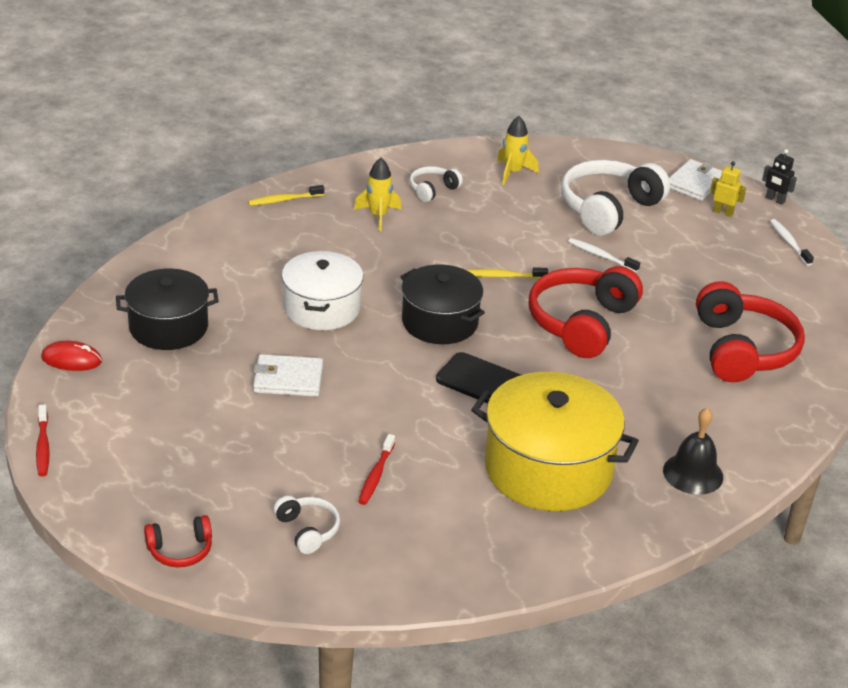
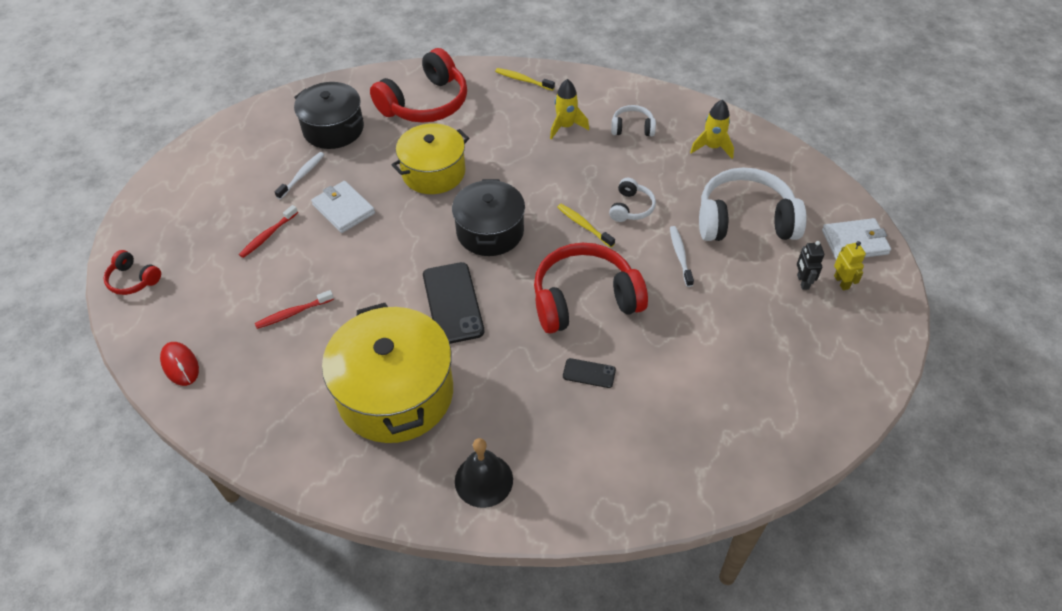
camera: 50 degrees right, 15 degrees up
(43, 446) = (170, 163): red toothbrush -> red toothbrush (268, 235)
(71, 359) = (258, 117): red mouse -> red mouse (180, 365)
(307, 530) = (206, 320): white headphones -> white headphones (631, 208)
(322, 308) = (433, 172): white pot -> yellow pot
(657, 365) = (589, 373): none -> black phone
(742, 349) = (677, 410): red headphones -> red headphones (425, 103)
(775, 200) = (909, 300): black robot -> black robot (802, 282)
(789, 243) = (863, 347): white toothbrush -> white toothbrush (302, 175)

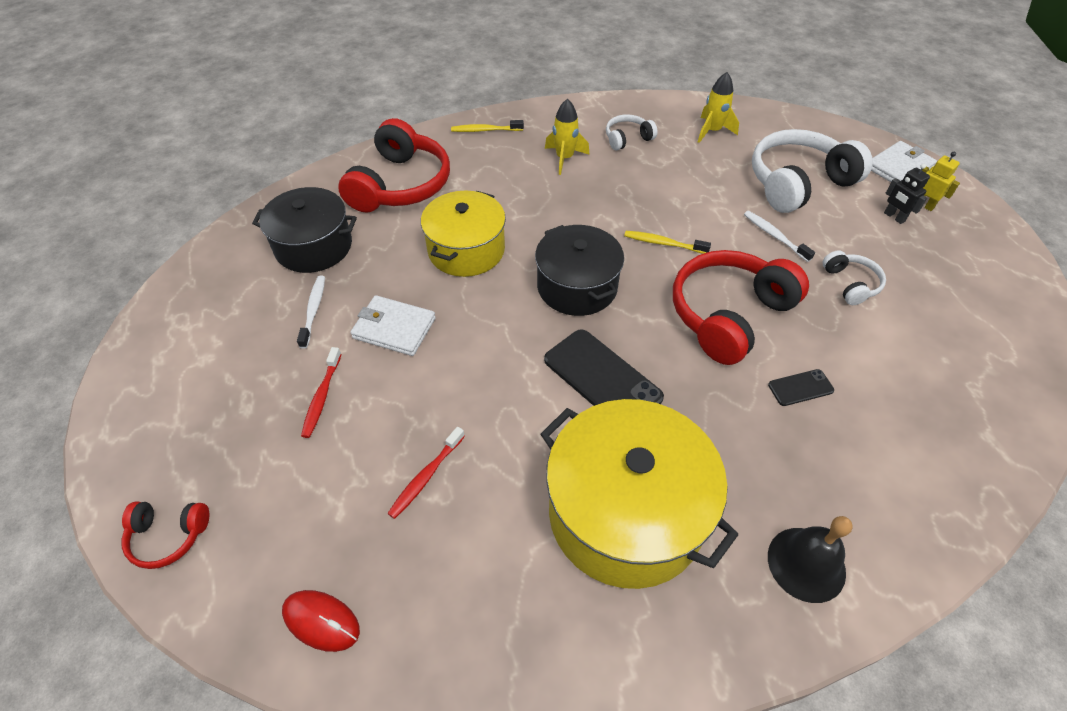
camera: 30 degrees left, 0 degrees up
(631, 208) = (691, 210): white headphones -> white headphones (850, 284)

